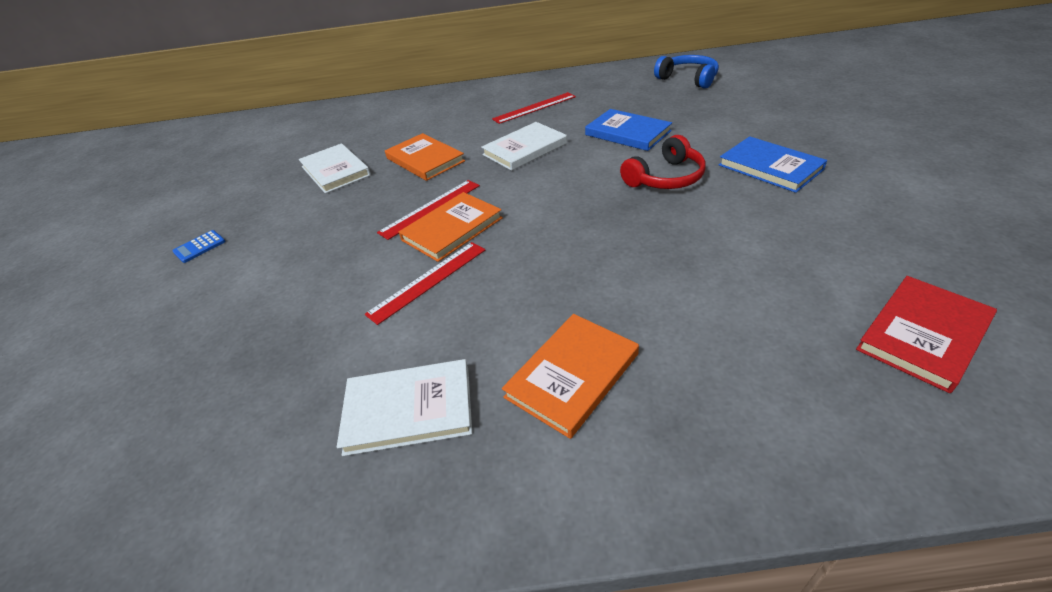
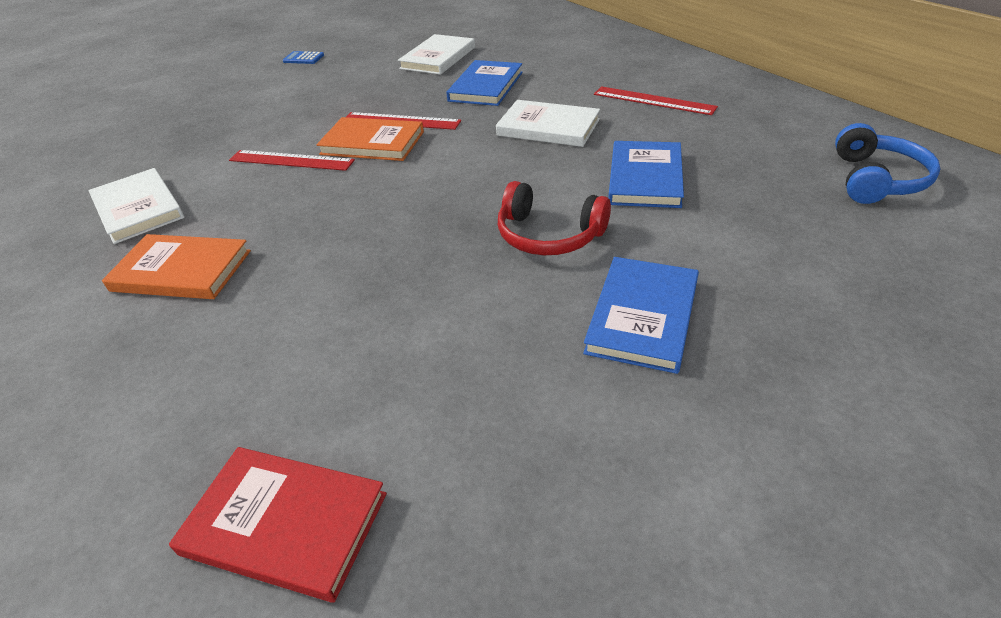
camera: 60 degrees right, 0 degrees up
(425, 160) = (486, 86): orange book -> blue book

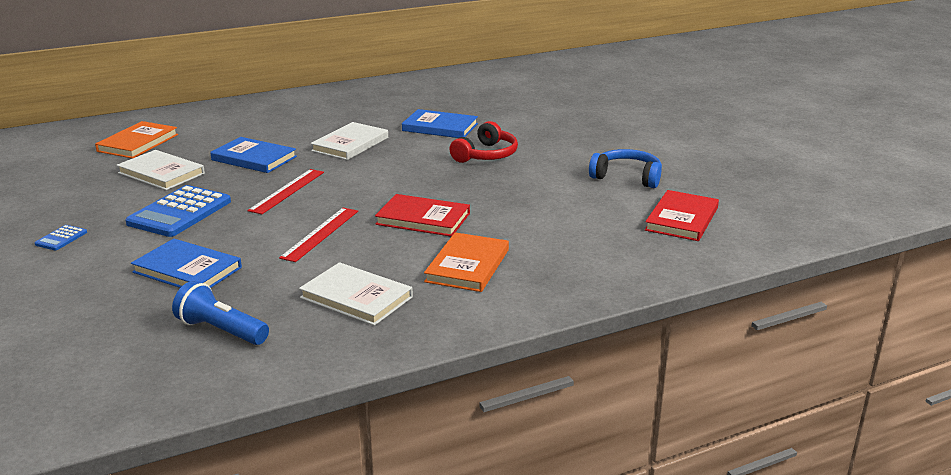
camera: 85 degrees left, 15 degrees down
(112, 156) = (221, 331): none -> blue flashlight
(138, 209) = (356, 297): white book -> white book turned 60 degrees clockwise
(321, 217) = (423, 219): none -> red book
(349, 86) = (179, 212): none -> blue calculator
(372, 143) = (318, 202): orange book -> orange book (138, 143)
(643, 316) = (565, 142): blue book -> blue book (187, 270)
(653, 100) = (340, 113): red ruler -> none
(876, 180) = (476, 85): blue headphones -> blue headphones (627, 177)

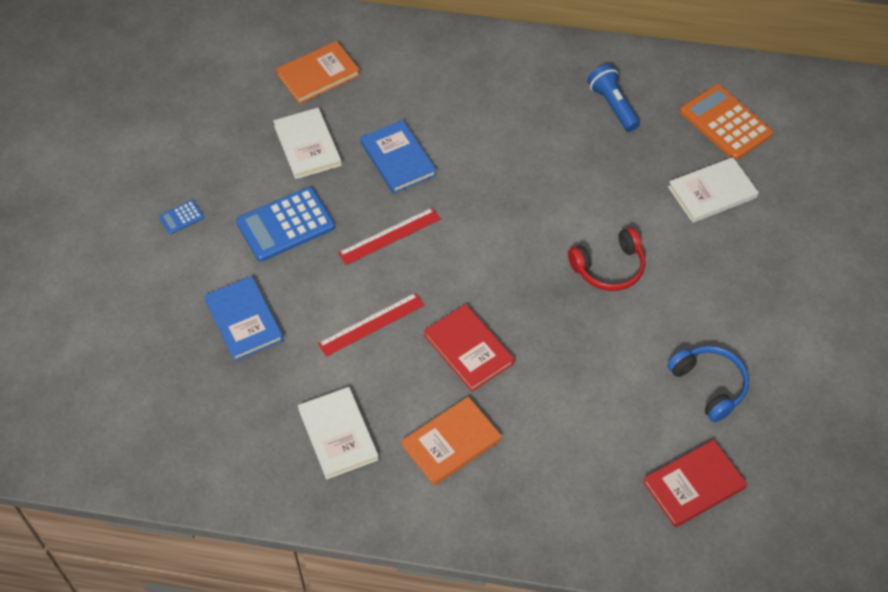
camera: 35 degrees right, 30 degrees up
(221, 331) = (222, 419): blue flashlight -> blue flashlight (613, 105)
(350, 144) = (499, 177): white book -> white book (712, 192)
(440, 127) = (607, 187): blue book -> none
(488, 87) = (725, 123): none -> orange calculator

